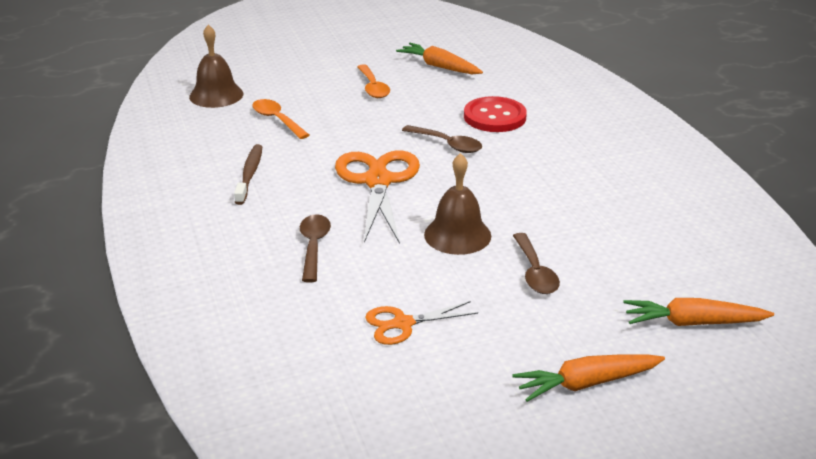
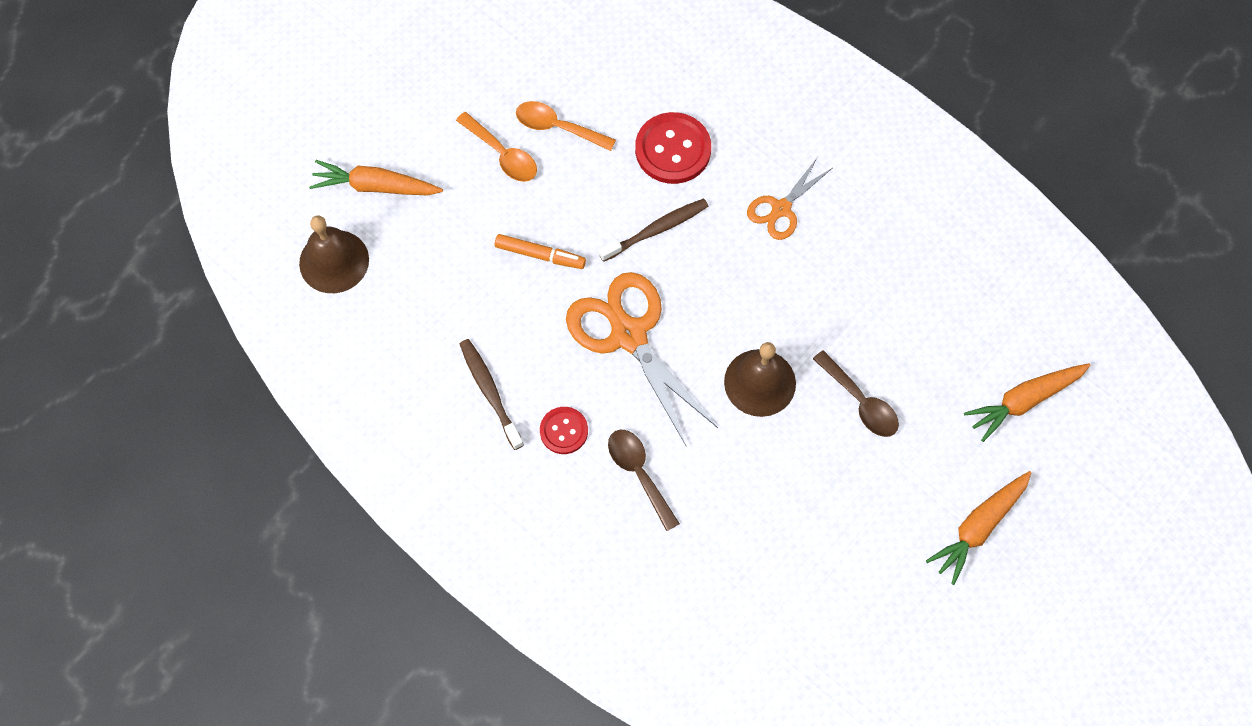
camera: 30 degrees left, 35 degrees up
(277, 120) = (442, 276): orange spoon -> orange spoon (557, 127)
(281, 208) = (564, 431): none -> red button
(352, 131) = (540, 255): none -> orange marker
(402, 324) = (790, 537): orange scissors -> orange scissors (781, 209)
(439, 67) = (548, 70): orange carrot -> orange carrot (375, 186)
(447, 144) = (656, 230): brown spoon -> brown toothbrush

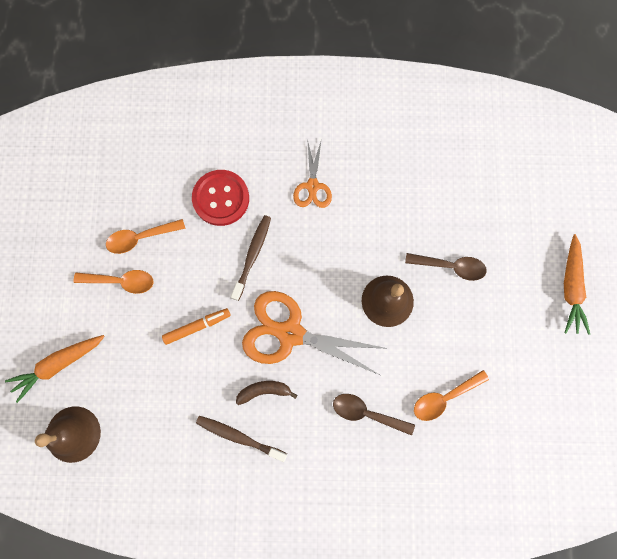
camera: 40 degrees left, 10 degrees up
(553, 369) = (264, 391): none -> brown banana
(564, 431) = (302, 424): red button -> none
(735, 524) = (444, 397): none -> orange spoon
(1024, 401) = (534, 194): orange carrot -> none

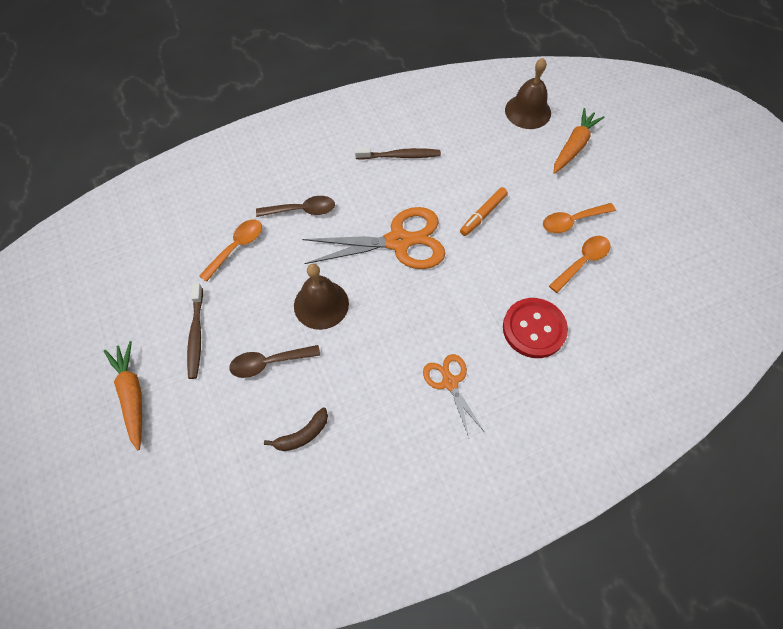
camera: 155 degrees right, 15 degrees down
(252, 256) = (470, 290): brown toothbrush -> brown toothbrush (196, 335)
(264, 391) = (397, 192): brown banana -> brown banana (302, 434)

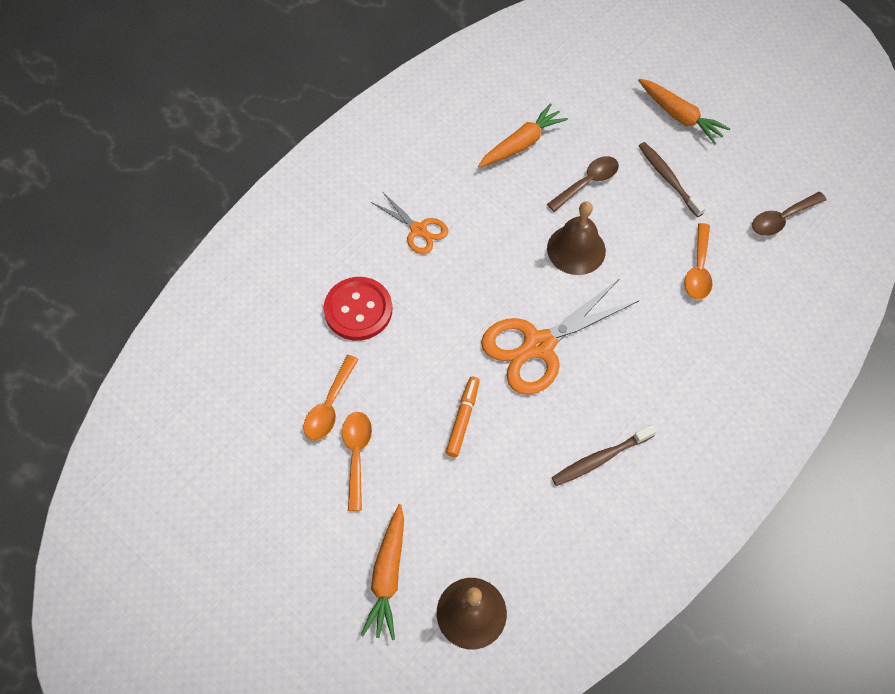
camera: 155 degrees right, 0 degrees up
(302, 210) = (663, 338): brown spoon -> brown spoon (781, 219)
(302, 434) = (521, 143): brown banana -> orange carrot
(572, 221) = (356, 454): orange spoon -> orange spoon turned 45 degrees counterclockwise

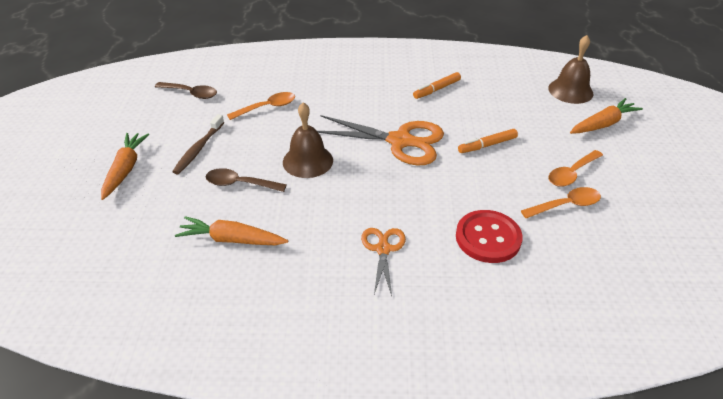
camera: 130 degrees left, 20 degrees down
(600, 459) = (436, 89): brown toothbrush -> orange marker

